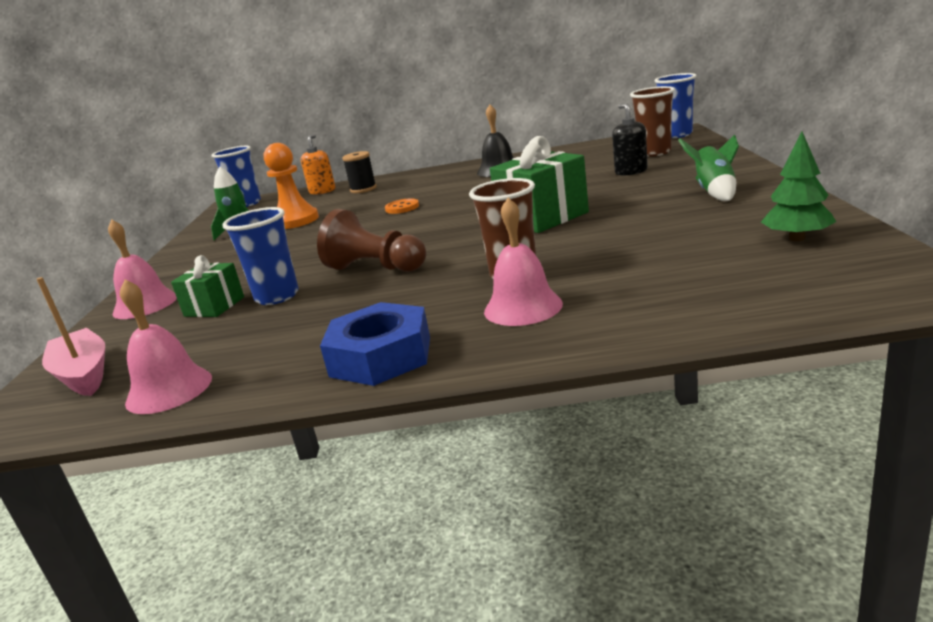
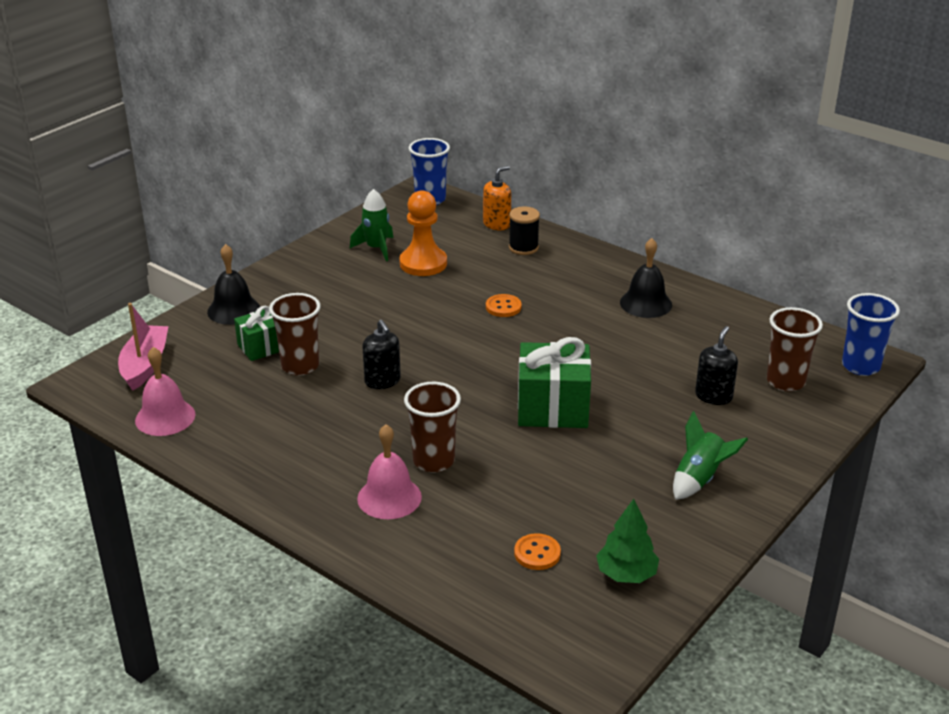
camera: 35 degrees right, 10 degrees up
(145, 305) = (233, 310): pink bell -> black bell
(277, 296) = (300, 366): blue cup -> brown cup
(375, 268) = (382, 381): brown pawn -> black soap dispenser
(381, 356) = (274, 477): blue nut -> none
(713, 265) = (537, 553): none -> orange button

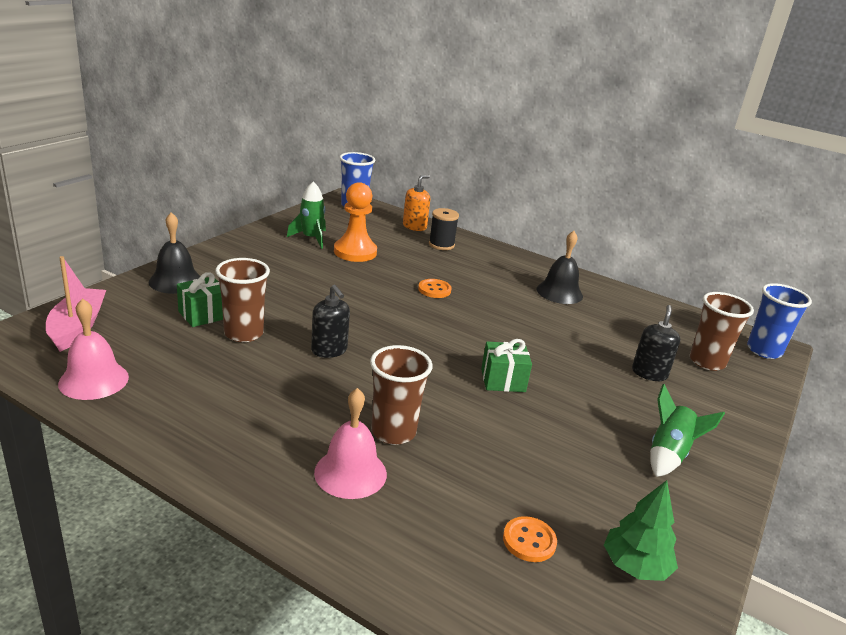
camera: 10 degrees left, 5 degrees down
(552, 408) = (503, 380): green gift -> green gift, size x0.59

